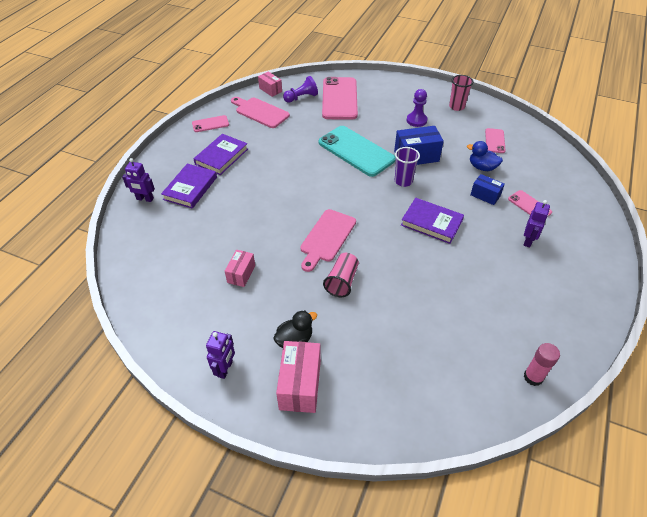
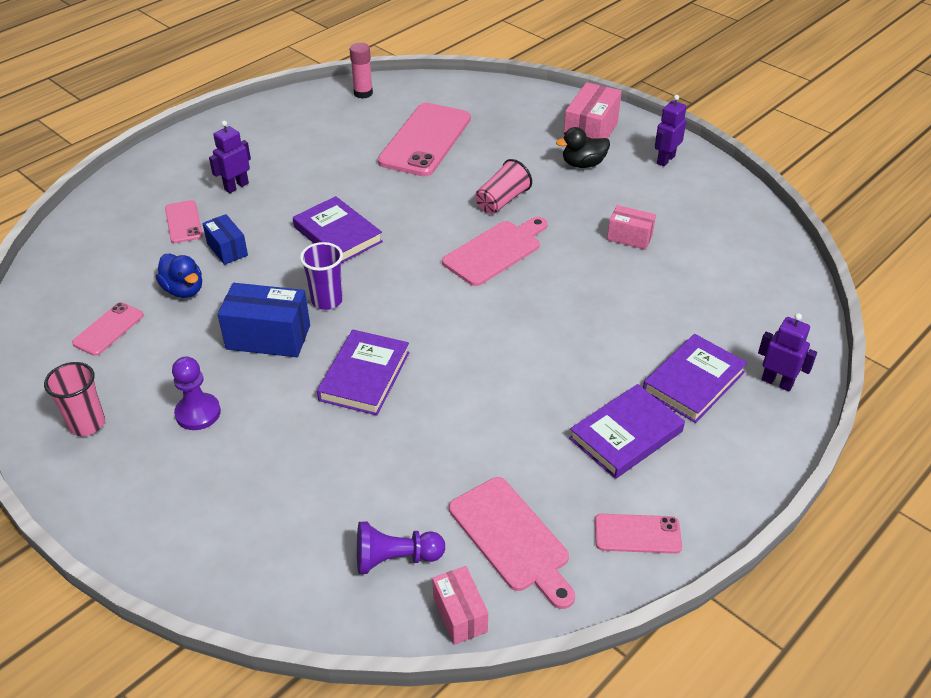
camera: 160 degrees left, 5 degrees down
(241, 274) = (629, 237): pink box -> pink box turned 75 degrees clockwise
(339, 98) = (309, 526): pink phone -> pink phone (425, 140)
(356, 151) = (364, 376): turquoise phone -> purple book

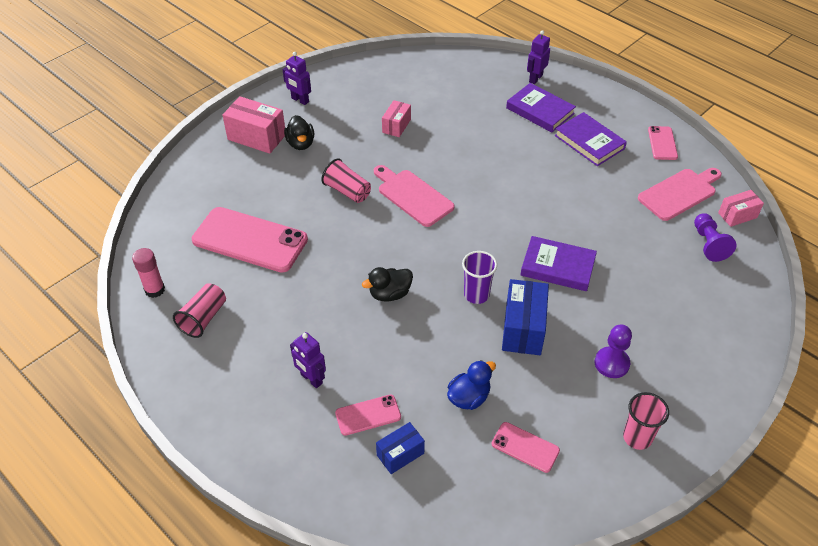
camera: 90 degrees left, 5 degrees up
(227, 249) = (411, 372): blue box -> blue box (400, 454)
(323, 122) = (203, 318): none -> pink cup
(338, 234) = (390, 294): purple book -> black duck

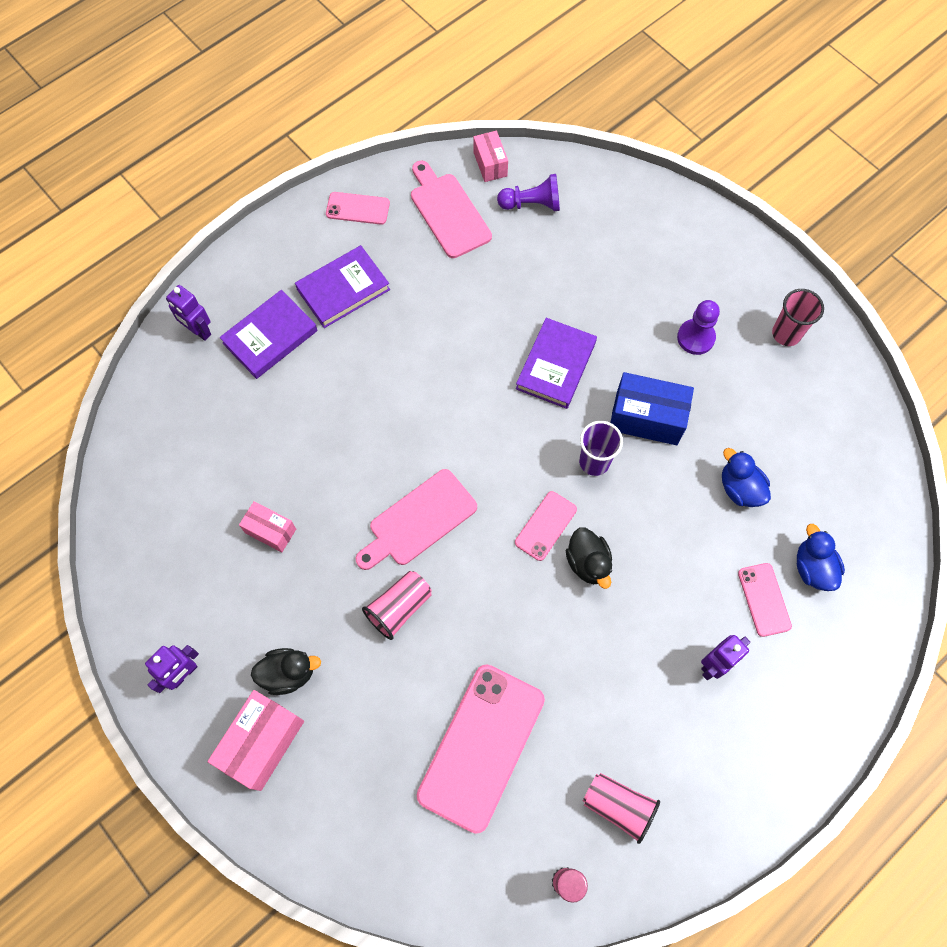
camera: 85 degrees left, 20 degrees up
(400, 454) = (813, 568): blue box -> blue duck
(525, 447) = (800, 440): pink phone -> pink phone (545, 526)

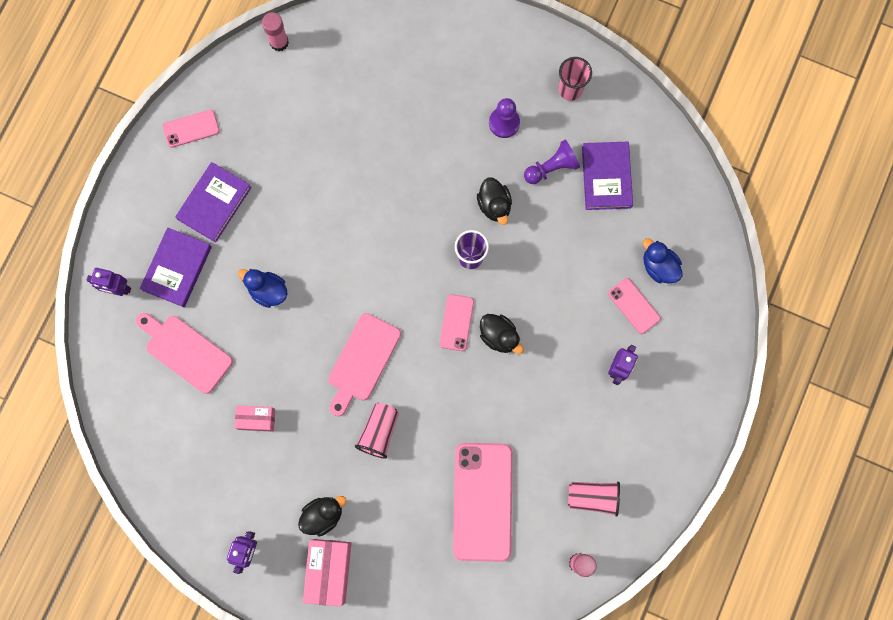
camera: 25 degrees left, 10 degrees up
(448, 212) = (265, 100): pink cutting board -> pink cutting board (186, 352)
(490, 164) = (279, 42): pink box -> pink glue stick
(532, 204) = (329, 63): purple pawn -> purple pawn (552, 167)
(556, 365) = (408, 193): purple book -> purple book (606, 177)
(646, 418) = (494, 205): blue box -> black duck
(740, 488) = (584, 230): blue duck -> blue duck (268, 291)

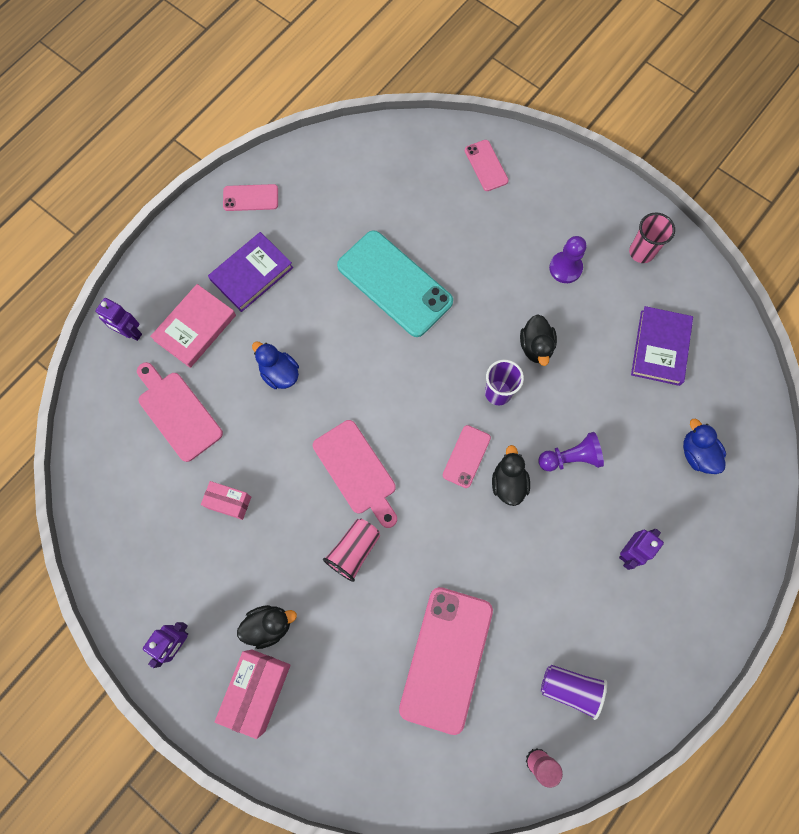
camera: 15 degrees right, 5 degrees down
(177, 268) = (195, 327): purple book -> pink book
(279, 42) = (360, 139): pink glue stick -> none
(350, 178) = (394, 283): none -> turquoise phone
(362, 361) = (357, 470): pink cutting board -> pink cutting board turned 75 degrees counterclockwise
(499, 336) = (508, 482): black duck -> black duck turned 150 degrees counterclockwise
(552, 167) = (604, 324): purple pawn -> purple pawn (570, 457)
(593, 497) = (570, 688): pink cup -> purple cup
(634, 306) = (661, 488): pink phone -> pink phone (486, 165)

